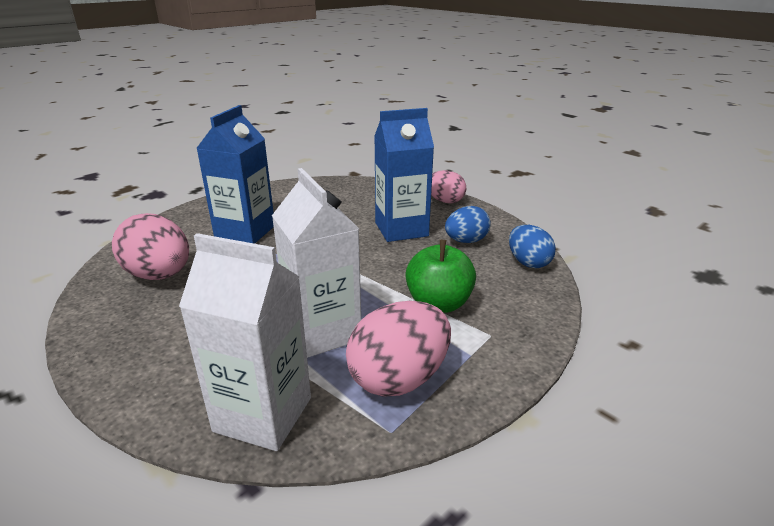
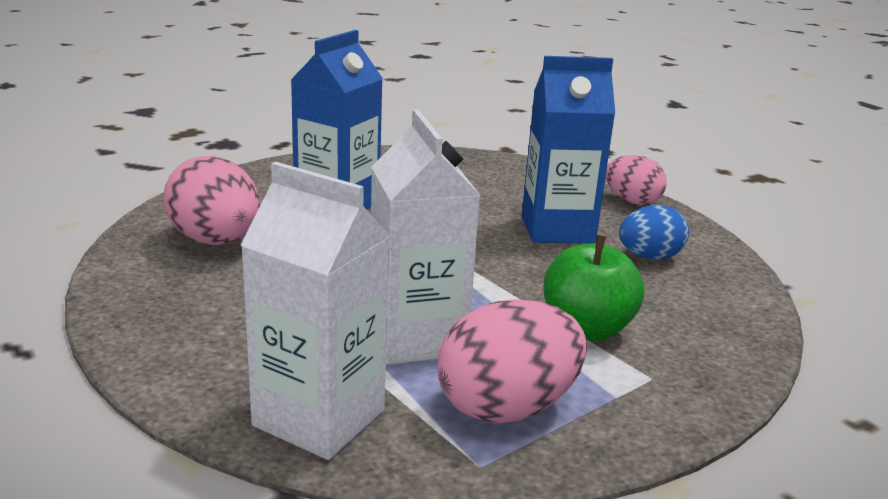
camera: 10 degrees right, 5 degrees down
(528, 262) = (735, 297): blue egg -> none

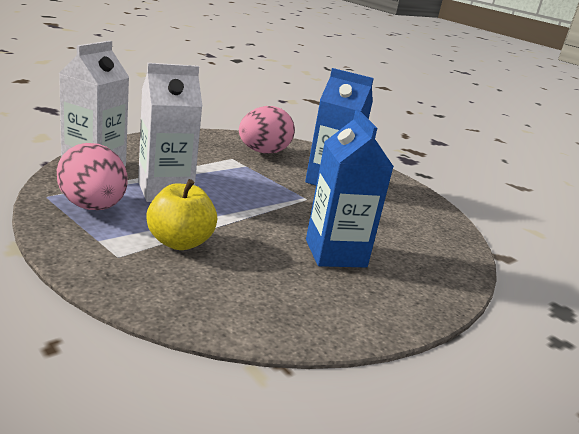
camera: 80 degrees right, 0 degrees up
(586, 329) = (180, 242): green apple -> yellow apple
(632, 201) = (423, 301): pink egg -> none
(649, 257) = (304, 288): blue egg -> none

